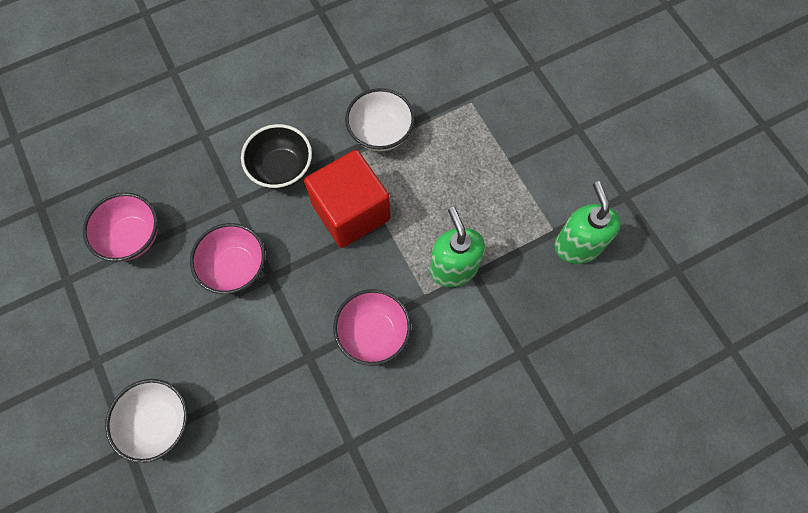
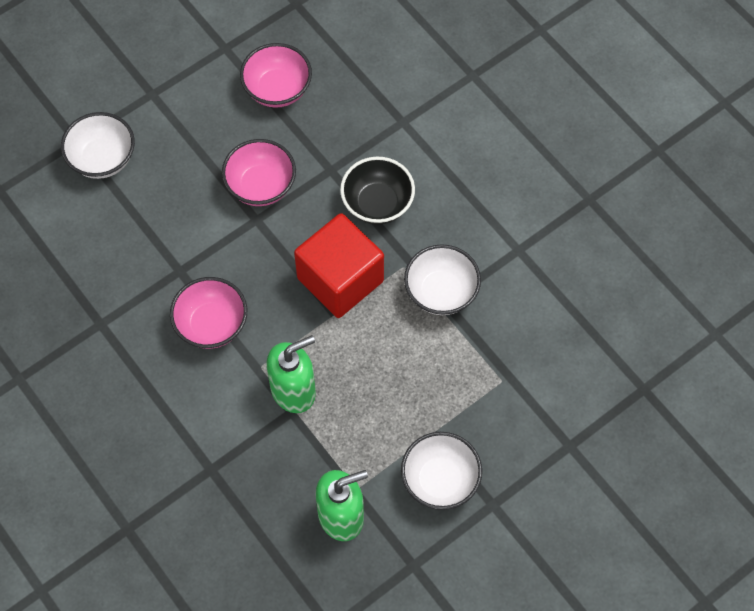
camera: 80 degrees right, 5 degrees down
(553, 163) = (440, 480): none -> white bowl

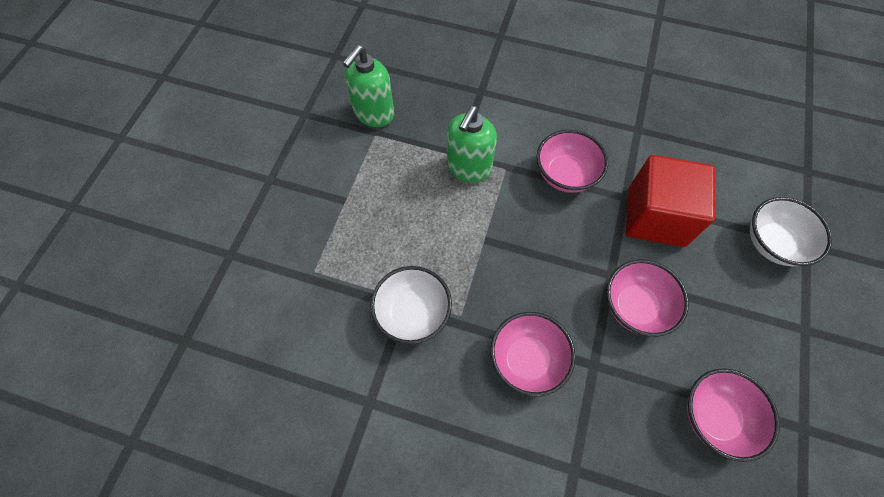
camera: 145 degrees right, 0 degrees up
(340, 280) = (502, 269): red cube -> red cube (656, 216)
(377, 204) = (527, 359): black bowl -> pink bowl
(440, 480) = (319, 172): white bowl -> none

